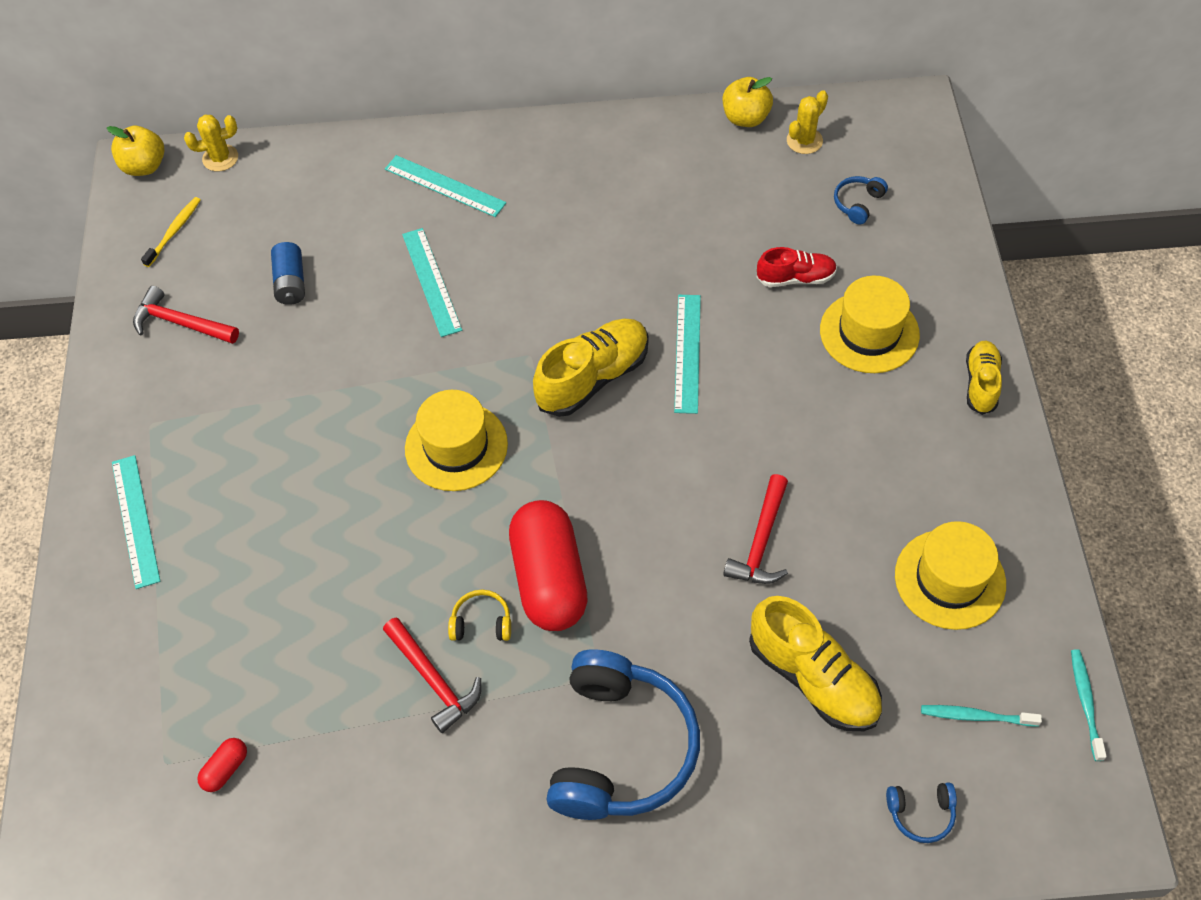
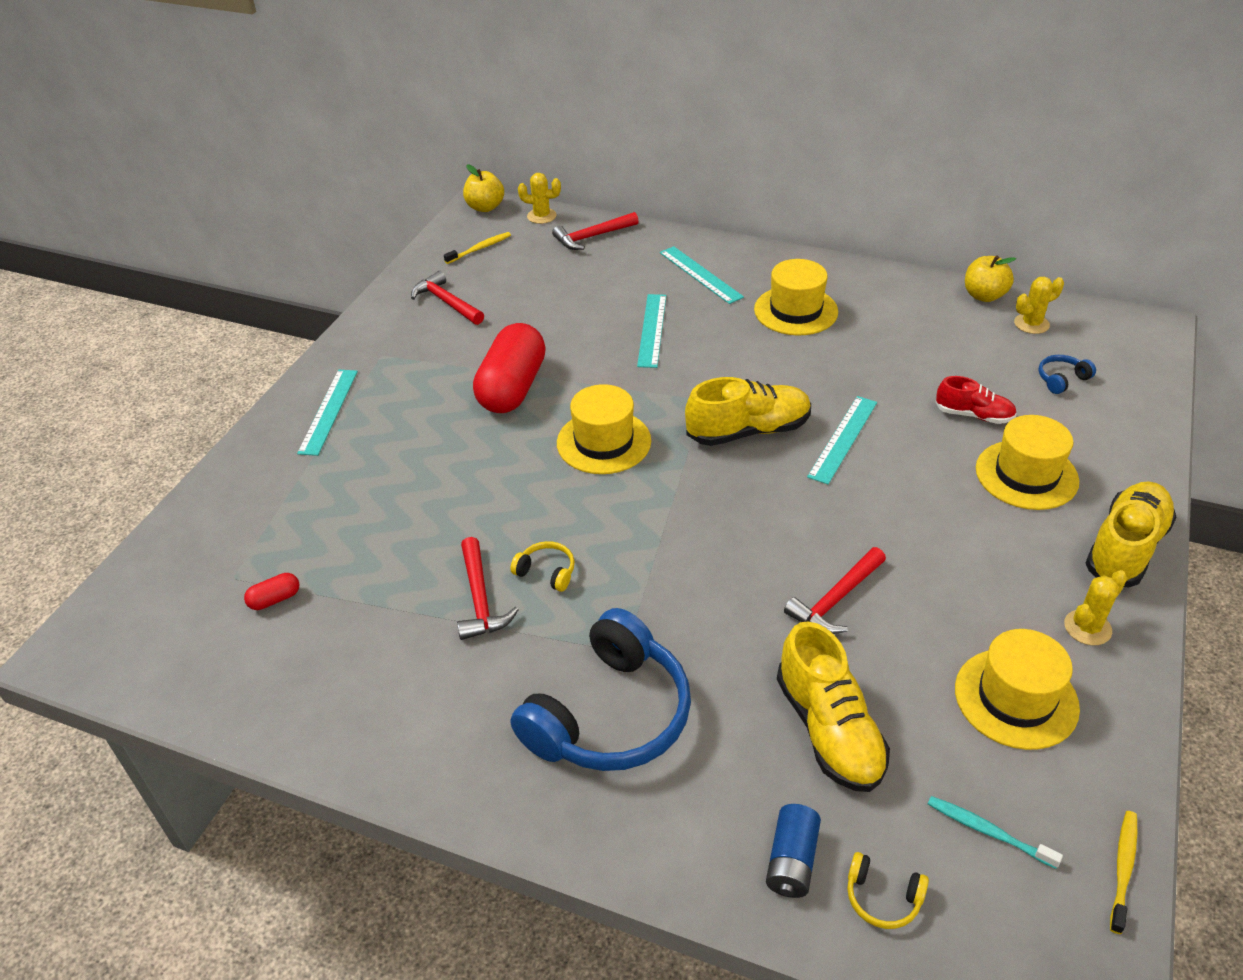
camera: 25 degrees right, 15 degrees down
(291, 282) = (543, 301): blue battery -> blue battery (791, 861)
(296, 170) = (592, 237): none -> red hammer
(549, 579) = (624, 560): red capsule -> red capsule (512, 388)
(568, 203) = (796, 311): none -> yellow hat
(921, 813) = (882, 897): blue headphones -> yellow headphones
(980, 482) = (1087, 628): none -> yellow cactus
(981, 383) = (1125, 548): yellow shoe -> yellow shoe, size x1.66
(1085, 703) = (1123, 869): turquoise toothbrush -> yellow toothbrush

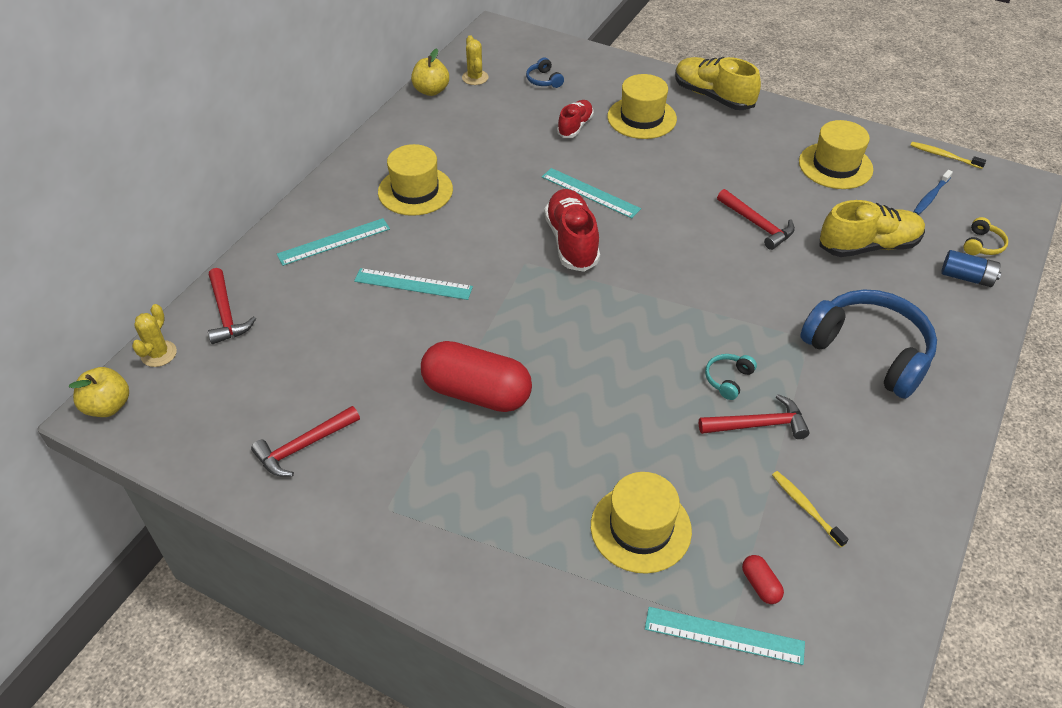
camera: 85 degrees left, 5 degrees up
(329, 411) = (478, 556): turquoise ruler -> turquoise ruler (724, 635)
(479, 249) = (202, 414): yellow toothbrush -> yellow toothbrush (806, 508)
(546, 572) = (728, 379): yellow headphones -> turquoise headphones
(604, 442) = (570, 331): yellow hat -> yellow hat (640, 528)
(748, 431) = (572, 241): yellow shoe -> red shoe
(988, 832) = (931, 196): turquoise toothbrush -> blue toothbrush
(1087, 628) = (779, 126): yellow cactus -> none

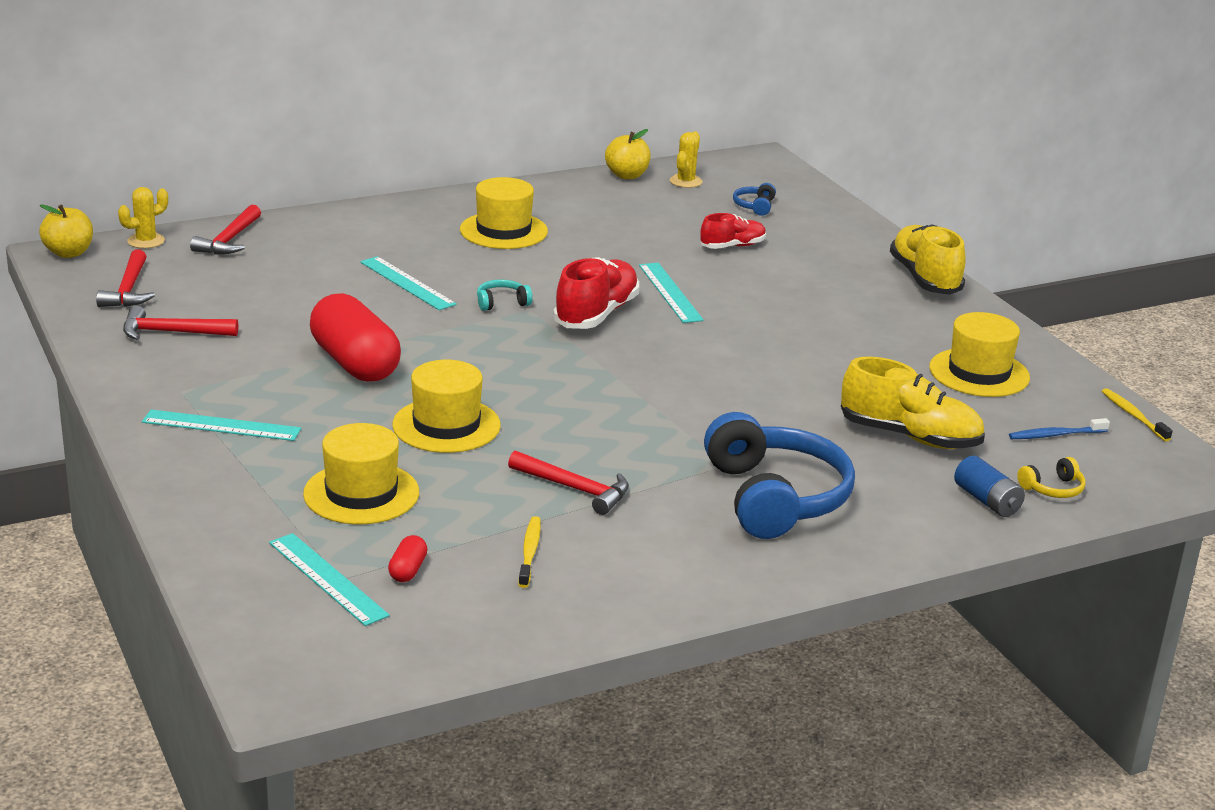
camera: 35 degrees right, 20 degrees down
(334, 241) = (381, 234): turquoise ruler -> turquoise ruler (221, 425)
(642, 118) = (815, 265): yellow hat -> yellow hat (446, 425)
(728, 379) = (596, 452): turquoise headphones -> turquoise headphones (502, 303)
(757, 224) = (809, 376): red hammer -> red hammer (128, 290)

